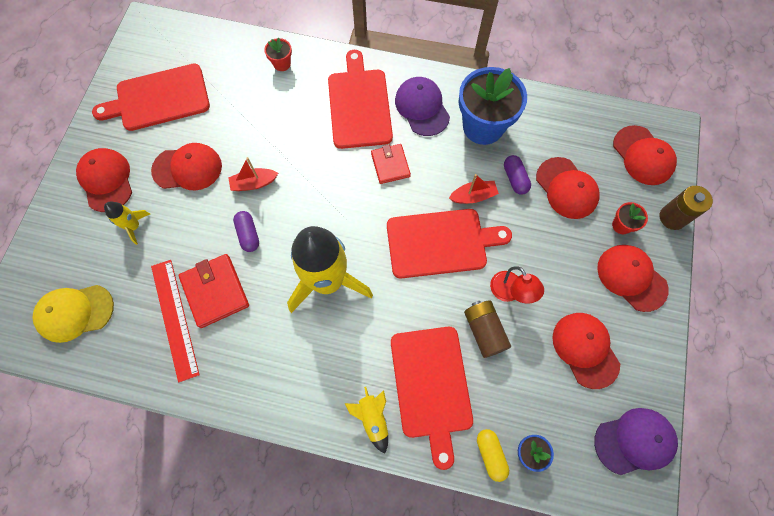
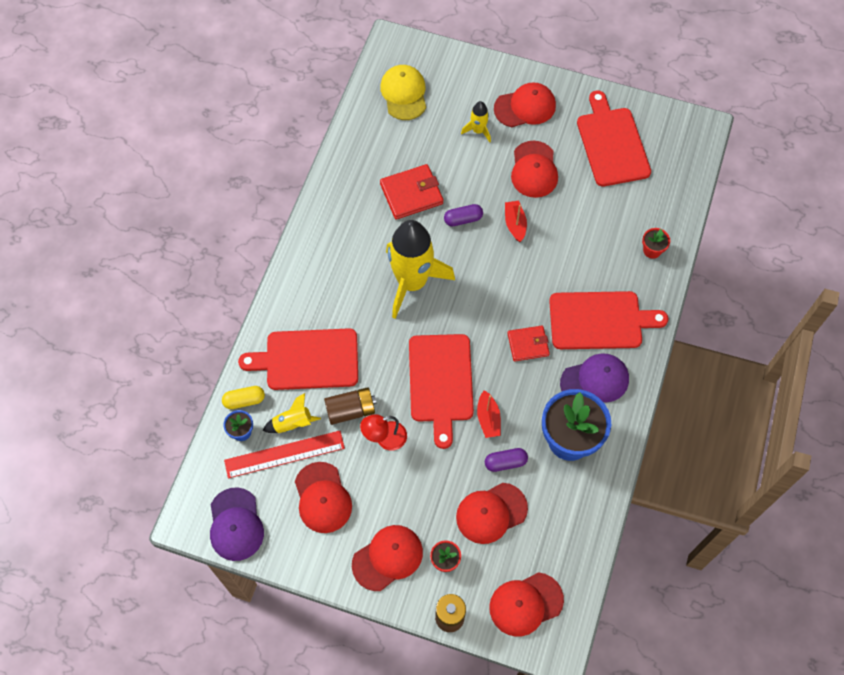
camera: 95 degrees right, 5 degrees down
(175, 318) = (390, 164): red ruler -> red ruler (284, 454)
(373, 419) = (287, 311): yellow rocket -> yellow rocket (292, 423)
(585, 349) = (322, 498): red cap -> red cap turned 90 degrees clockwise

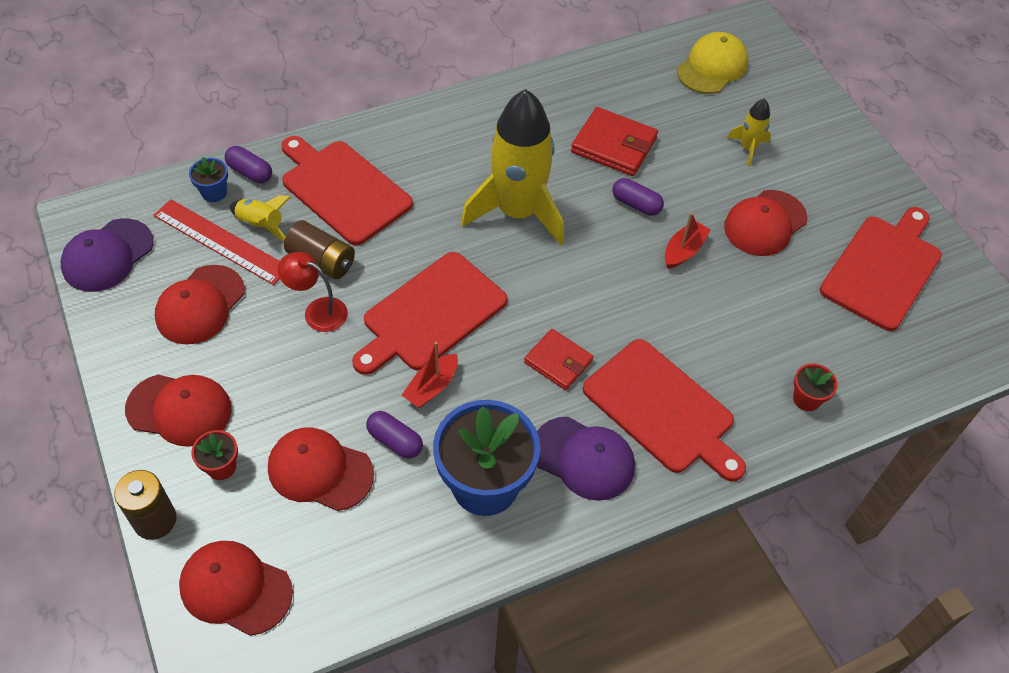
camera: 45 degrees right, 10 degrees down
(244, 400) = (250, 172): yellow capsule -> purple capsule
(525, 107) = (824, 167): red cap -> none

